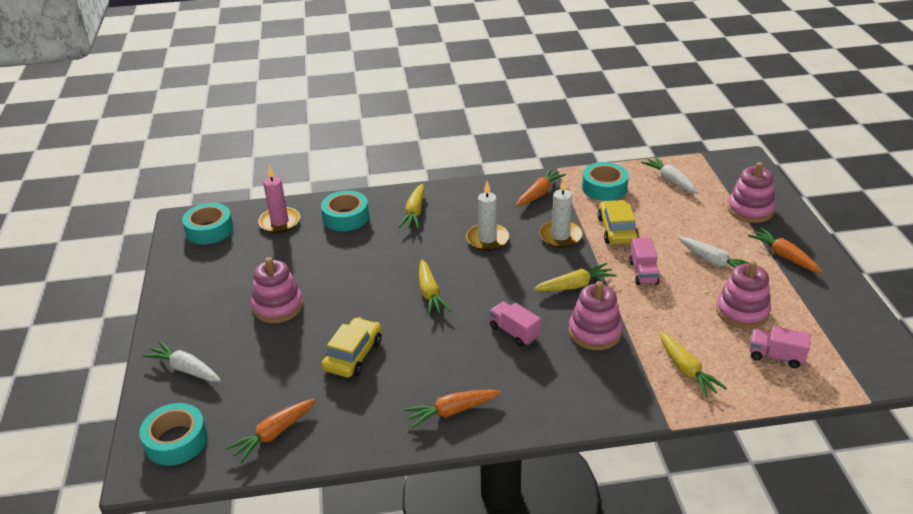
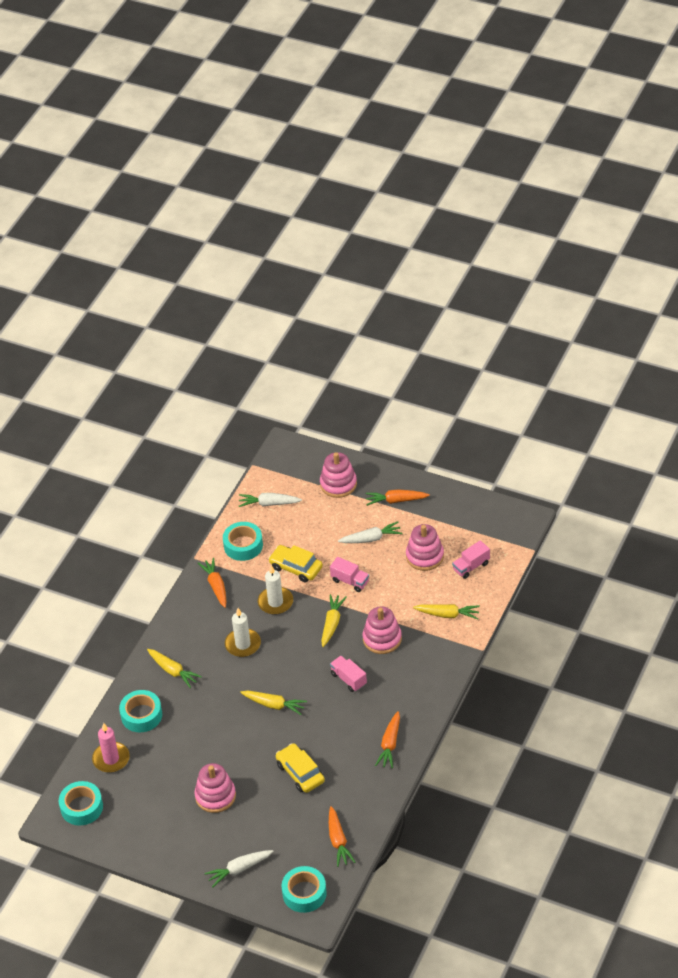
camera: 55 degrees left, 10 degrees up
(514, 332) = (348, 679): pink truck -> pink truck turned 60 degrees clockwise

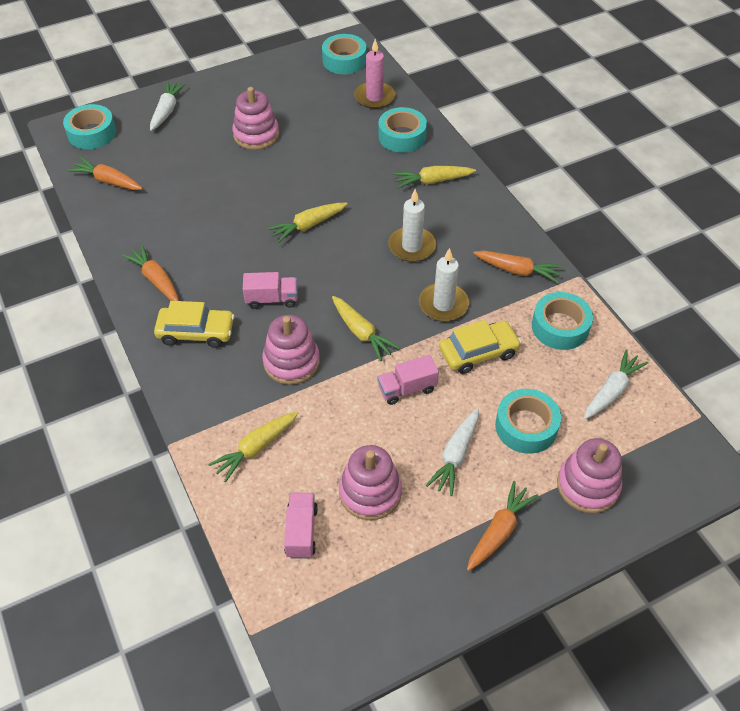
camera: 125 degrees right, 5 degrees up
(300, 773) = (209, 198): yellow car -> yellow car (196, 332)
(326, 523) = (526, 426): none -> turquoise tape

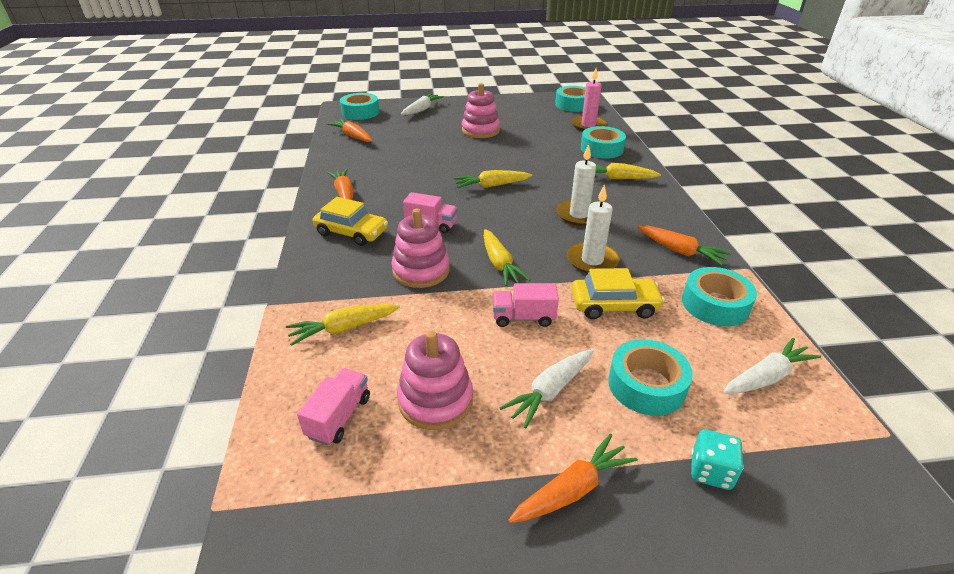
camera: 20 degrees right, 15 degrees down
(587, 485) = (710, 471): pink stacking toy -> turquoise dice

